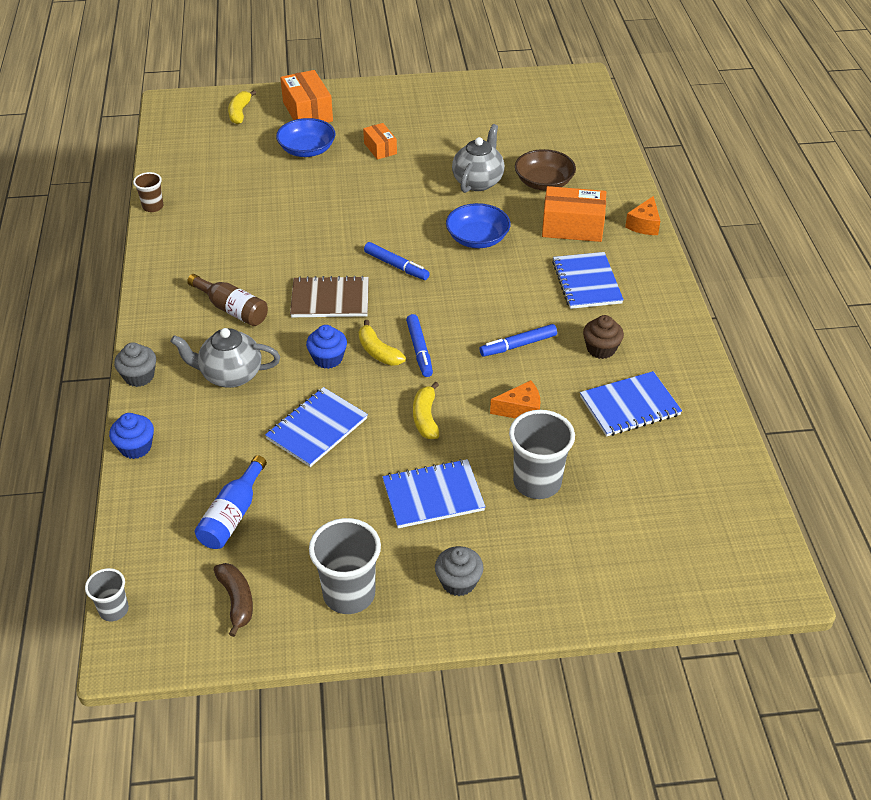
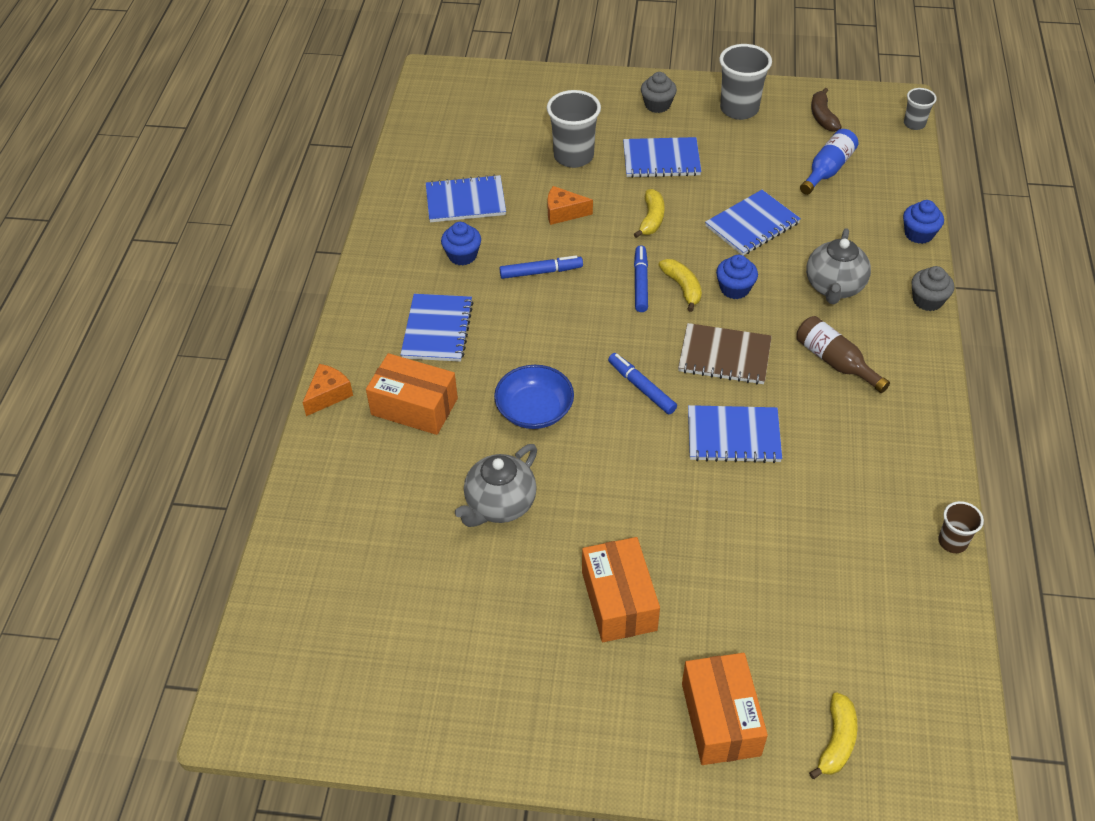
camera: 165 degrees left, 5 degrees up
(230, 375) = (834, 287): grey teapot -> grey teapot turned 90 degrees clockwise
(307, 150) = (729, 620): blue bowl -> none
(316, 244) = (733, 436): none -> blue notebook
(380, 148) = (618, 601): orange box -> orange box, size x1.70
(544, 182) = (414, 487): brown bowl -> none
(601, 349) = (462, 255): brown cupcake -> blue cupcake

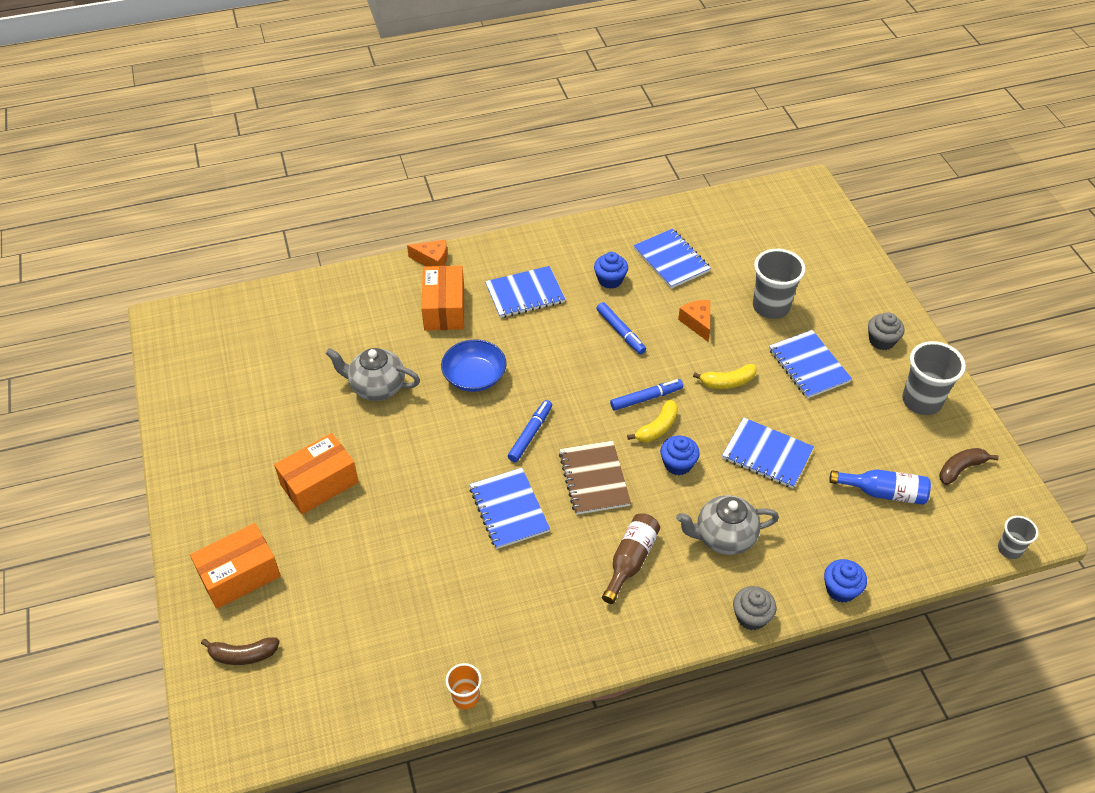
camera: 65 degrees right, 0 degrees up
(836, 741) = (243, 655): yellow banana -> brown banana
(952, 542) = (465, 697): brown cup -> orange cup

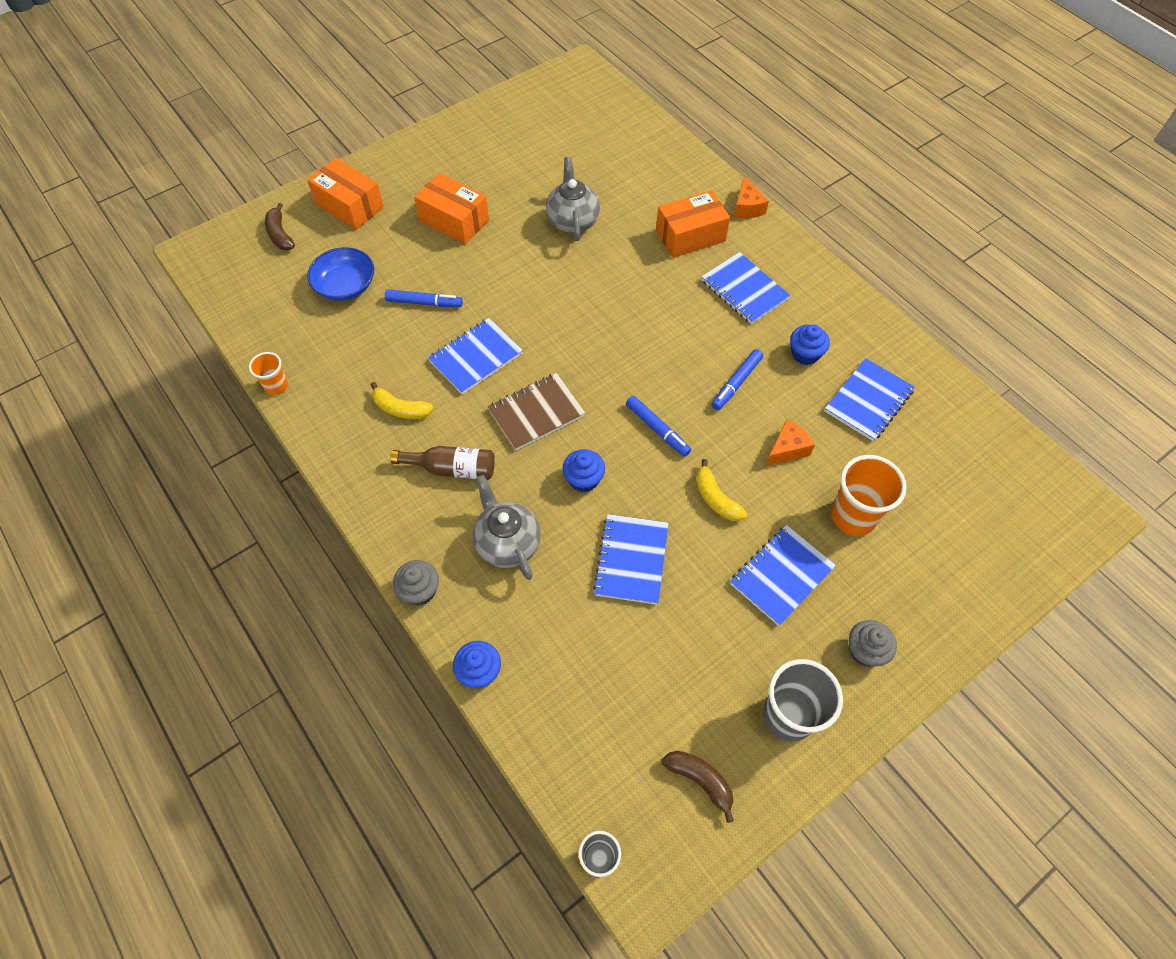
camera: 70 degrees right, 10 degrees up
(474, 376) = (618, 284): blue bowl -> blue bowl (345, 285)
(530, 434) = (569, 347): blue marker -> blue marker (424, 303)
(657, 428) = (623, 449): yellow banana -> yellow banana (400, 409)
(771, 307) = (853, 516): grey cup -> orange cup
(883, 492) = (627, 694): blue bottle -> none

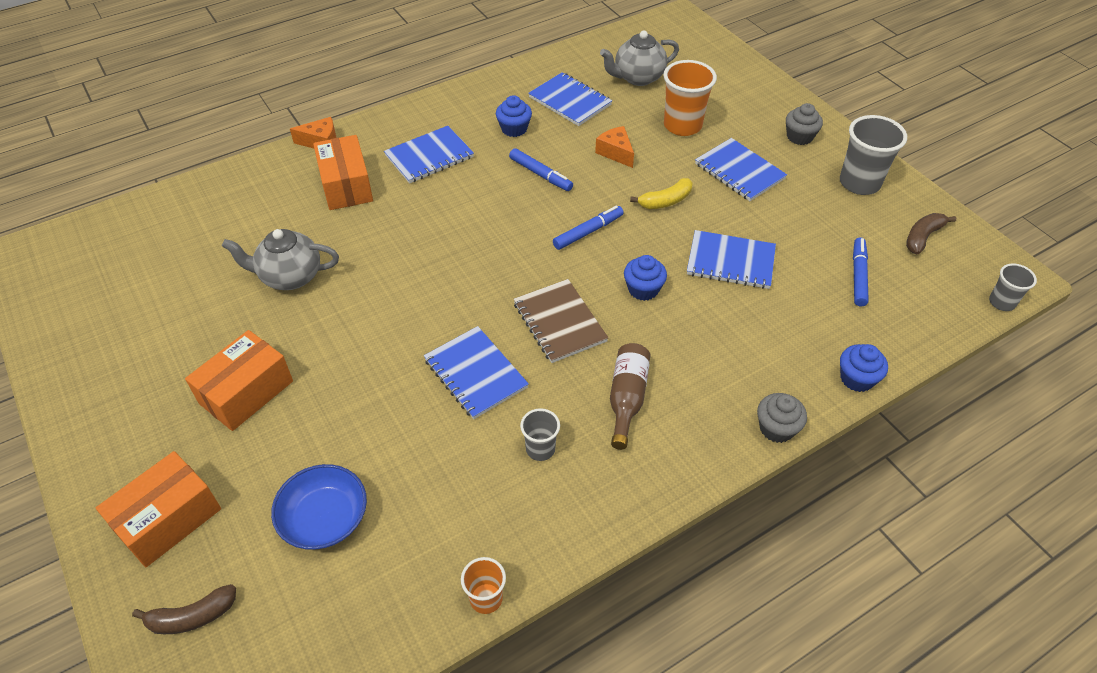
camera: 85 degrees left, 10 degrees down
(400, 409) = (540, 449): yellow banana -> grey cup
(424, 303) = (379, 425): blue marker -> blue marker (858, 275)
(507, 543) = (717, 352): grey teapot -> grey teapot (638, 78)

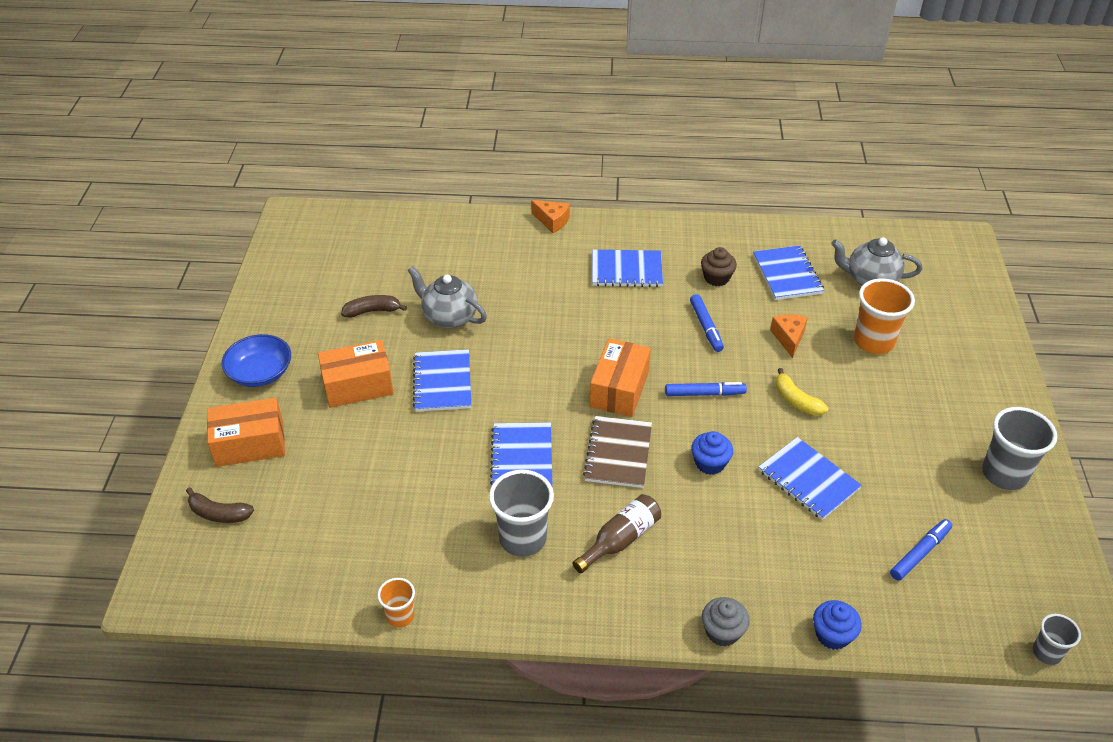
camera: 35 degrees right, 5 degrees down
(325, 518) = (341, 500): blue bowl -> blue bowl (260, 373)
(346, 185) = (543, 265): orange box -> orange box (619, 389)
(514, 129) = (716, 278): blue cupcake -> brown cupcake
(540, 449) = (523, 539): grey cup -> grey cup, size x1.80
(665, 201) = (796, 400): yellow banana -> yellow banana turned 45 degrees clockwise
(739, 171) = (891, 407): blue notebook -> blue notebook (442, 382)
(799, 137) = (983, 404): grey cupcake -> none
(923, 237) = (1022, 554): brown banana -> brown banana (372, 311)

